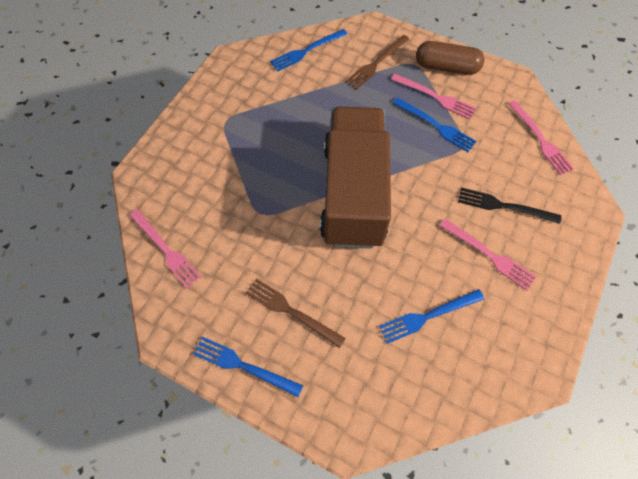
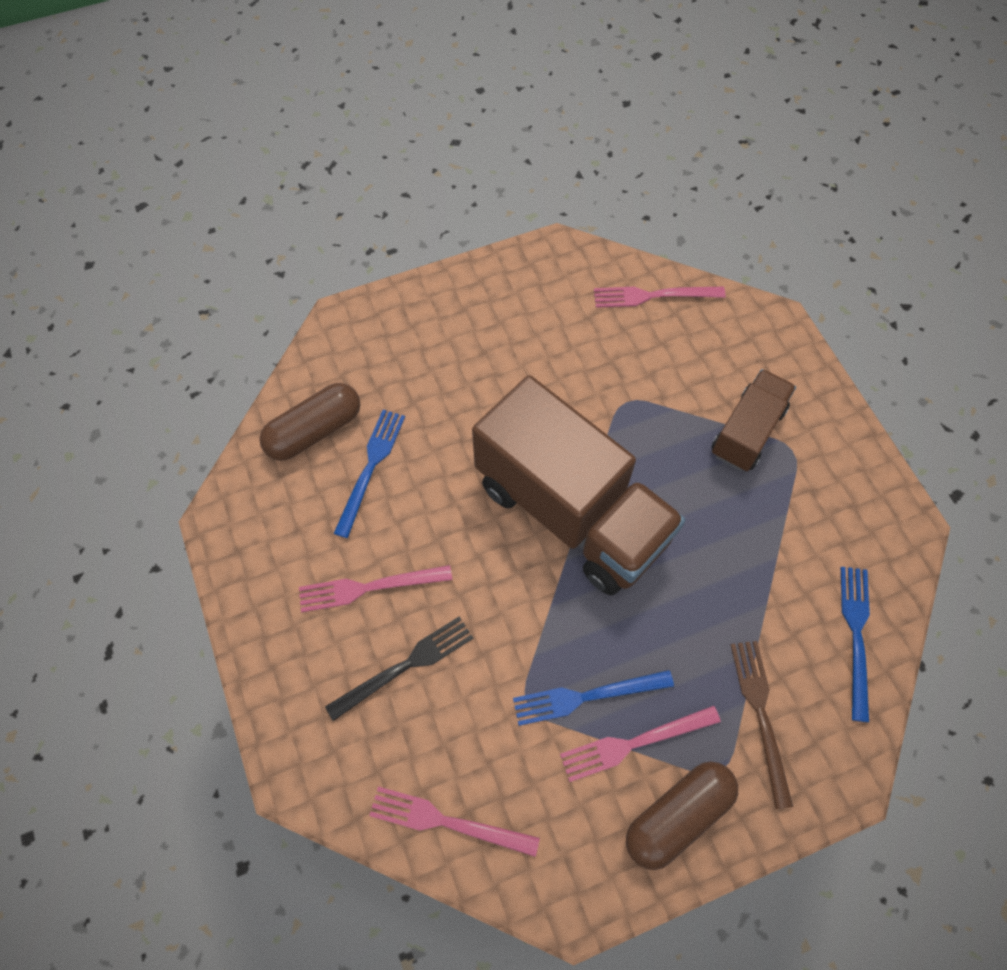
camera: 130 degrees right, 0 degrees up
(230, 146) = (747, 432): none -> brown truck
(244, 366) = (476, 288): blue fork -> none
(291, 311) = (490, 356): brown fork -> none
(439, 373) = (315, 431): none -> brown capsule

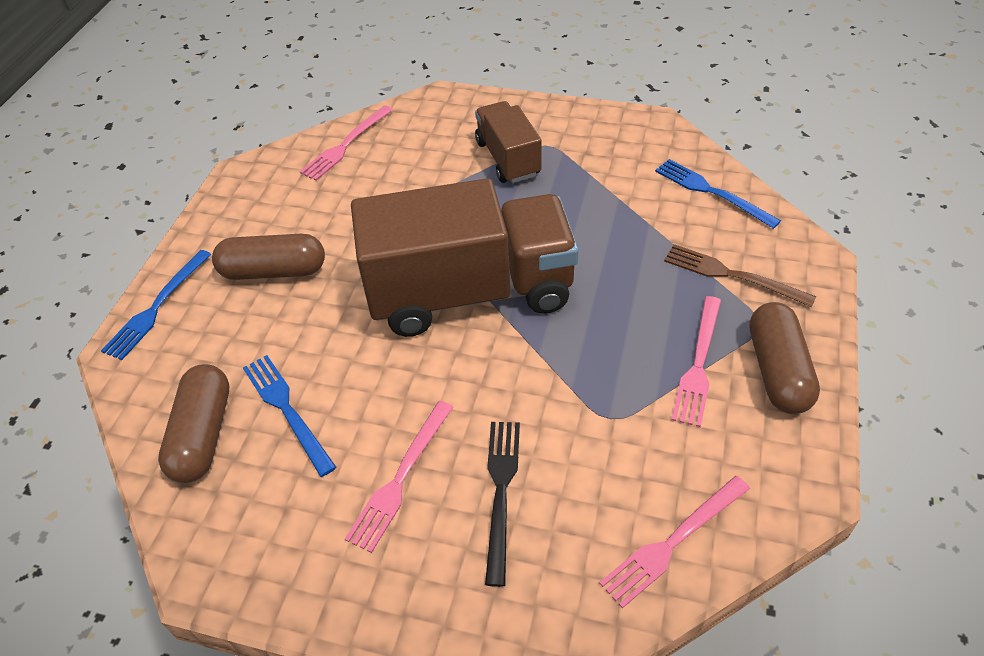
camera: 50 degrees left, 15 degrees down
(482, 355) = (274, 271): none -> brown capsule
(587, 696) = (636, 372): blue fork -> blue fork (157, 307)

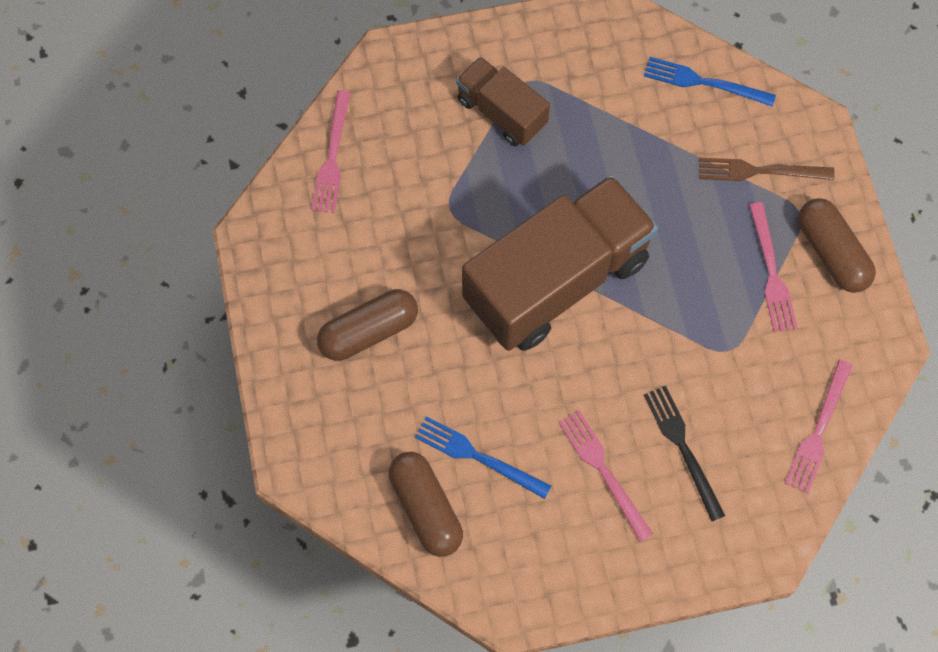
camera: 30 degrees left, 20 degrees up
(157, 307) = (290, 413): blue fork -> none
(400, 478) = (603, 471): pink fork -> pink fork turned 150 degrees clockwise

